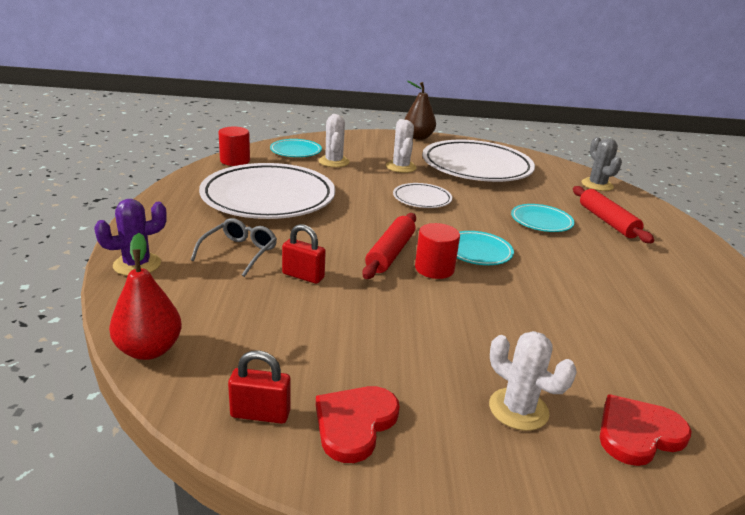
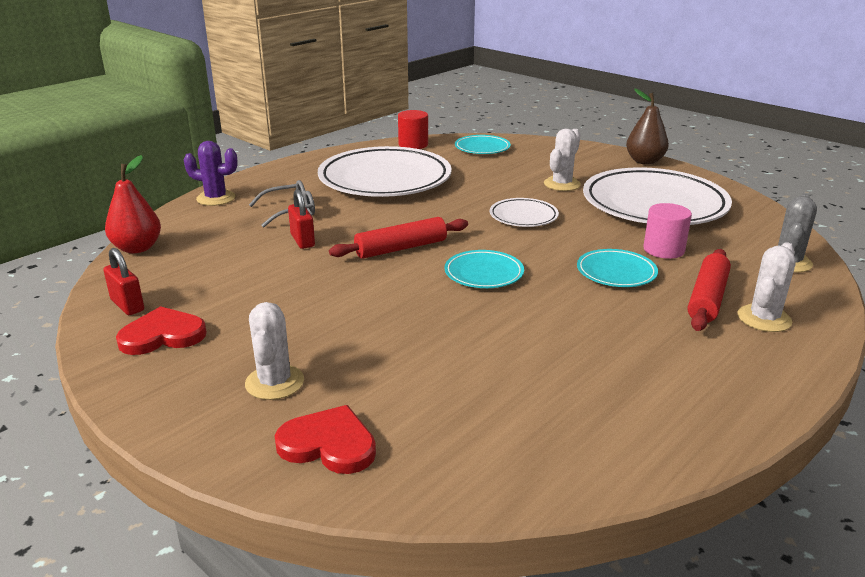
camera: 45 degrees right, 0 degrees up
(334, 162) = (501, 164): white cactus -> white cactus (764, 319)
(434, 269) = (414, 272): red cylinder -> none
(535, 197) = (663, 250): none -> pink cylinder

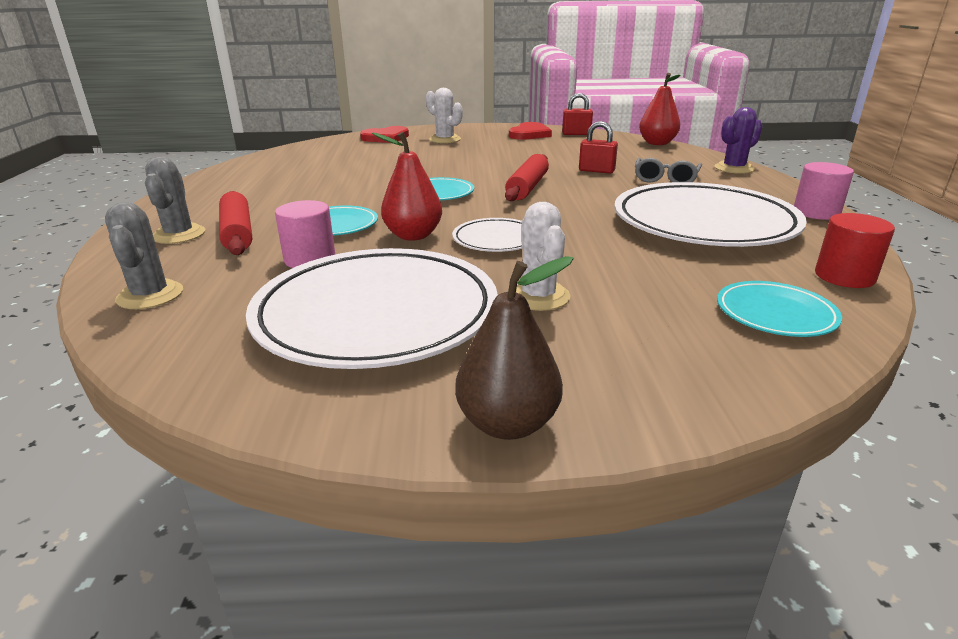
camera: 135 degrees right, 0 degrees up
(310, 161) = (816, 212): none -> pink cylinder
(571, 240) = (413, 235): none -> red pear
(764, 319) = (179, 235): white cactus -> grey cactus

